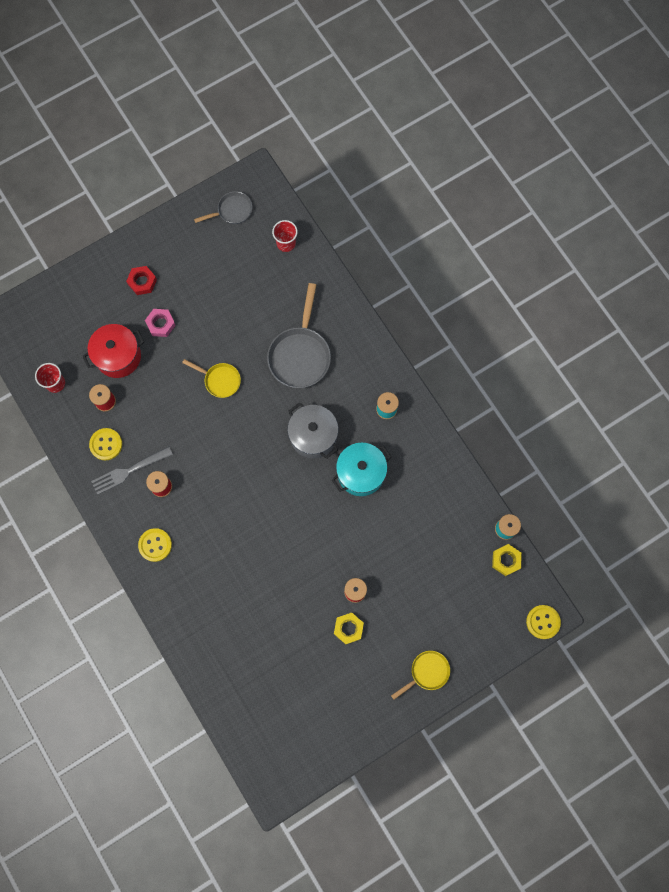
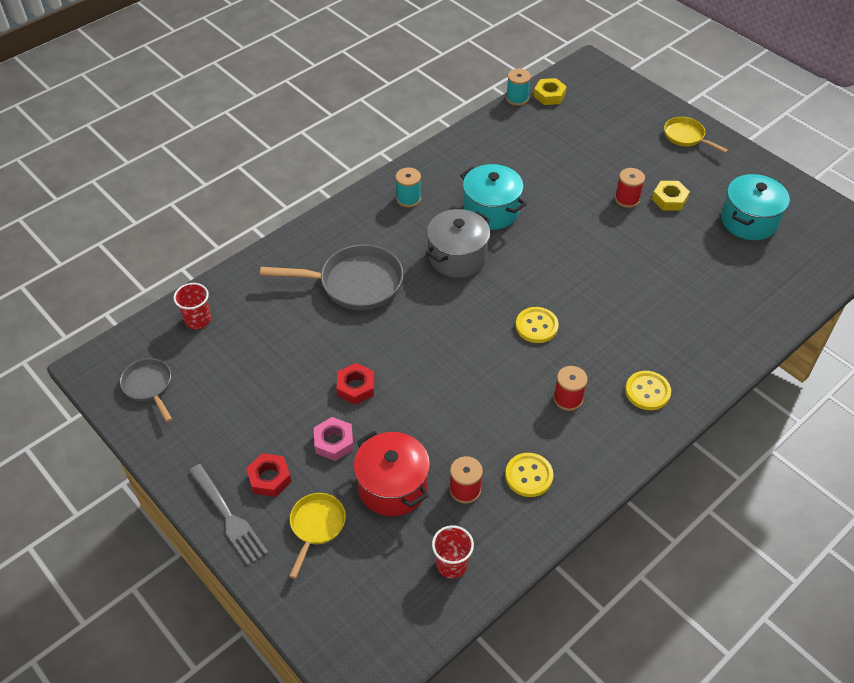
camera: 100 degrees left, 25 degrees down
(129, 470) = (557, 439): grey fork -> grey fork (228, 516)
(203, 343) = (356, 387): none -> red nut
(220, 380) = (405, 360): yellow pan -> yellow pan (316, 526)
(310, 689) = (749, 221): none -> turquoise pot
(543, 622) = (600, 67): yellow button -> yellow button (536, 326)

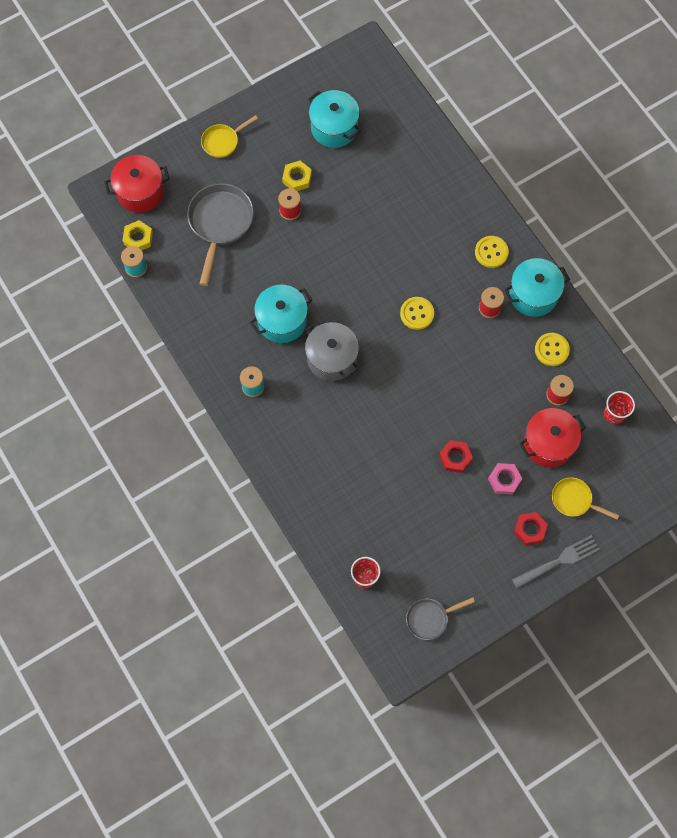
camera: 80 degrees left, 20 degrees up
(354, 283) = (346, 445): grey pan -> grey pan (220, 224)
(601, 89) = (140, 192): none -> red pot
(603, 445) = (533, 295): none -> turquoise pot

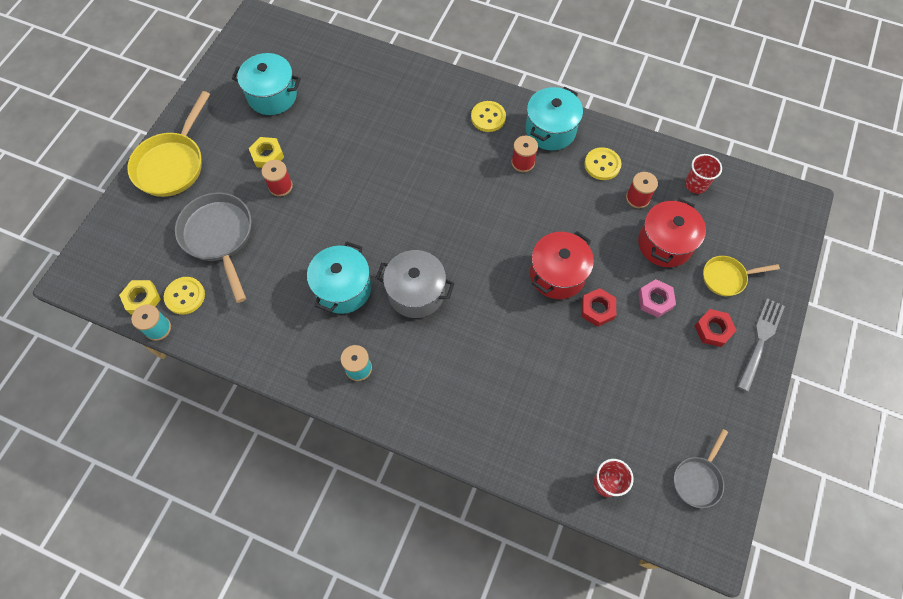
camera: 35 degrees left, 5 degrees down
(140, 192) = (116, 255): red pot -> red pot (557, 274)
(222, 141) = (172, 164): yellow pan -> yellow pan, size x1.76
(417, 314) = (464, 205): yellow button -> yellow button (185, 296)

